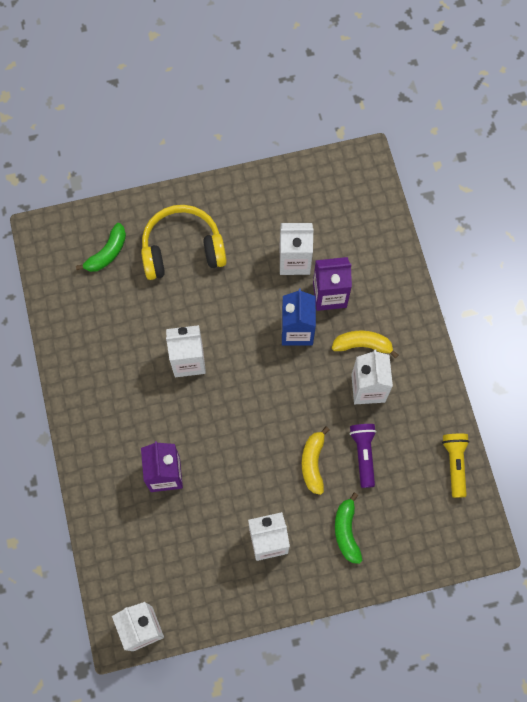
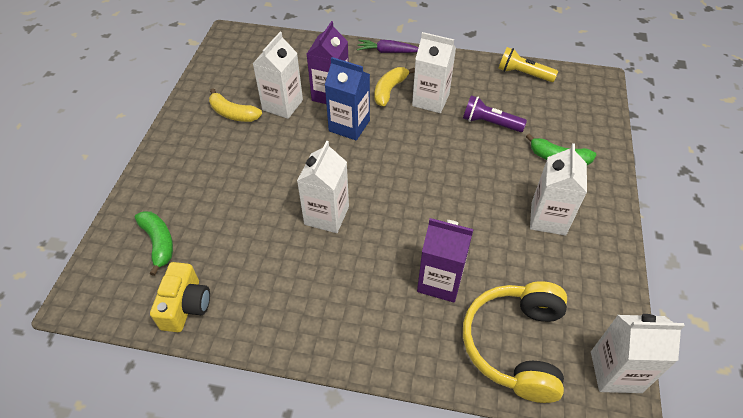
camera: 65 degrees left, 20 degrees down
(66, 305) = (186, 306): none -> yellow camera
(182, 249) = (207, 178): yellow headphones -> yellow headphones (515, 345)
(313, 463) = (482, 158): yellow banana -> yellow banana (233, 114)
(420, 319) = (388, 52): none -> purple carrot

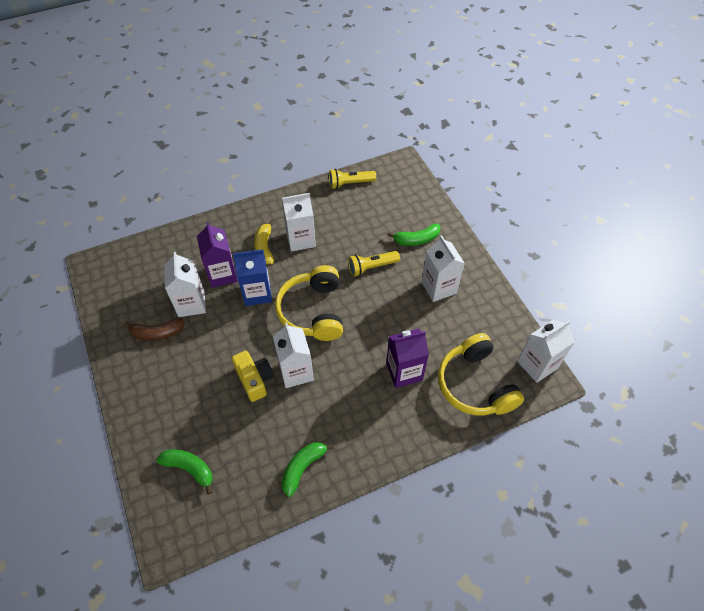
camera: 35 degrees left, 5 degrees up
(186, 306) = (251, 498): yellow camera -> yellow camera (254, 380)
(233, 114) = (157, 333): yellow banana -> brown banana
(257, 310) = (303, 468): none -> green banana
(388, 52) = (238, 214): purple carrot -> none
(390, 169) = (313, 311): none -> yellow headphones
(485, 160) = (371, 267): none -> yellow flashlight
(490, 123) = (354, 236): purple flashlight -> none

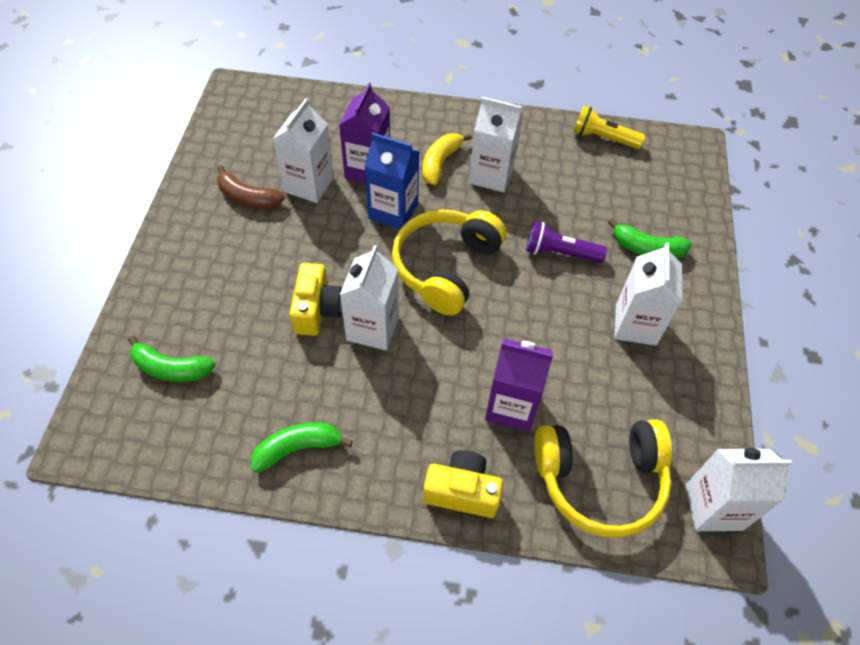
camera: 30 degrees right, 0 degrees up
(189, 468) = (171, 368): green banana -> green banana turned 135 degrees clockwise
(371, 267) = (560, 253): yellow flashlight -> purple flashlight
(410, 435) = (462, 491): none -> yellow camera
(475, 384) = (600, 480): yellow headphones -> yellow headphones turned 105 degrees counterclockwise

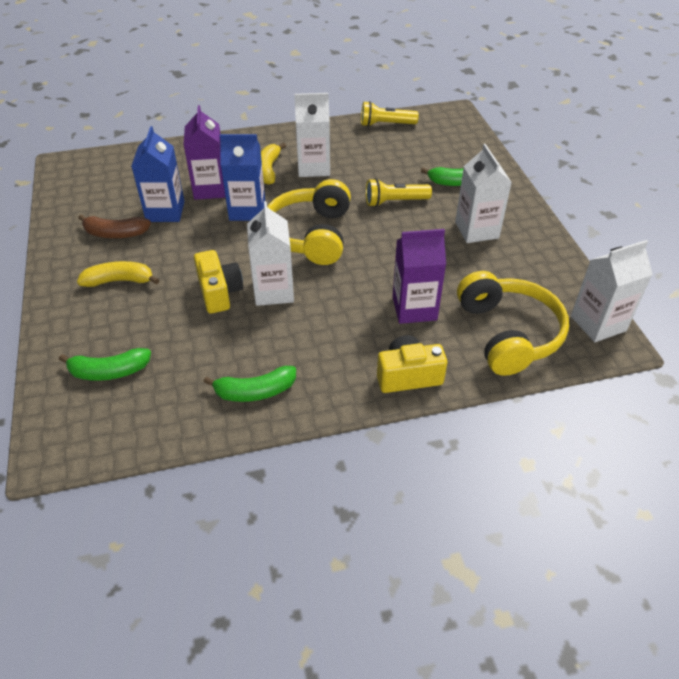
camera: 20 degrees left, 10 degrees down
(227, 259) = (119, 281): none -> yellow banana
(298, 448) = (255, 391): green banana -> green banana turned 150 degrees counterclockwise
(309, 185) = (165, 211): white carton -> blue carton
(560, 253) = (394, 202): purple flashlight -> yellow flashlight
(600, 480) = (508, 333): yellow headphones -> yellow headphones turned 75 degrees counterclockwise

